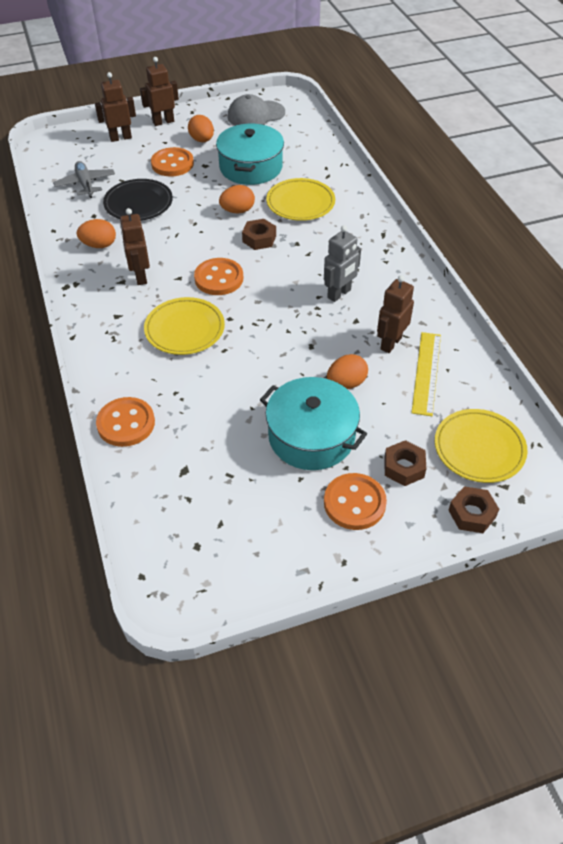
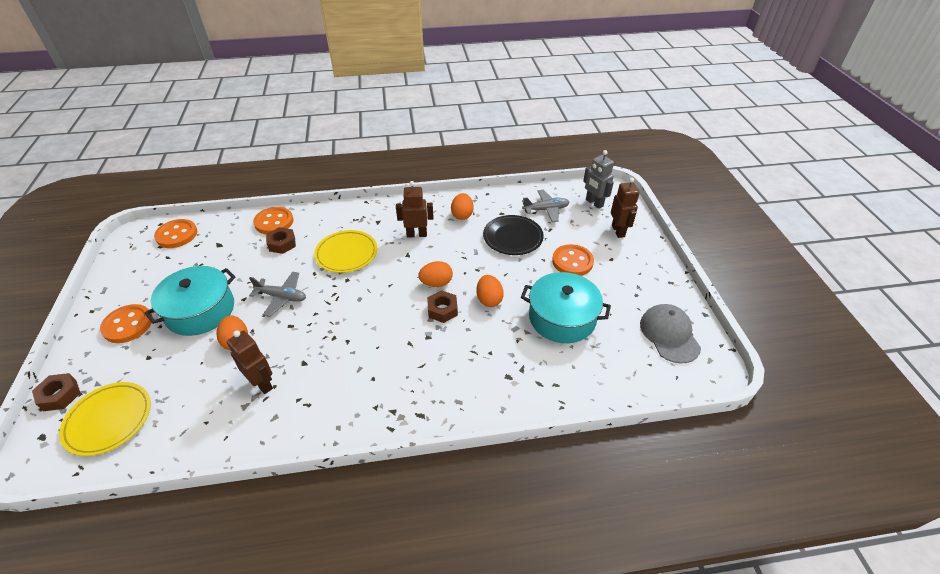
camera: 100 degrees right, 5 degrees down
(163, 122) = (648, 260): brown robot -> none
(202, 140) = (614, 285): orange egg -> orange egg (436, 283)
(219, 278) = (397, 278): orange button -> orange button (177, 235)
(270, 366) = (282, 297): none -> grey plane
(300, 203) = (492, 350): yellow plate -> none
(339, 294) = (343, 357): grey robot -> grey robot (594, 203)
(404, 467) = (133, 361): brown nut -> brown nut (282, 244)
(426, 373) = (212, 403): yellow ruler -> none

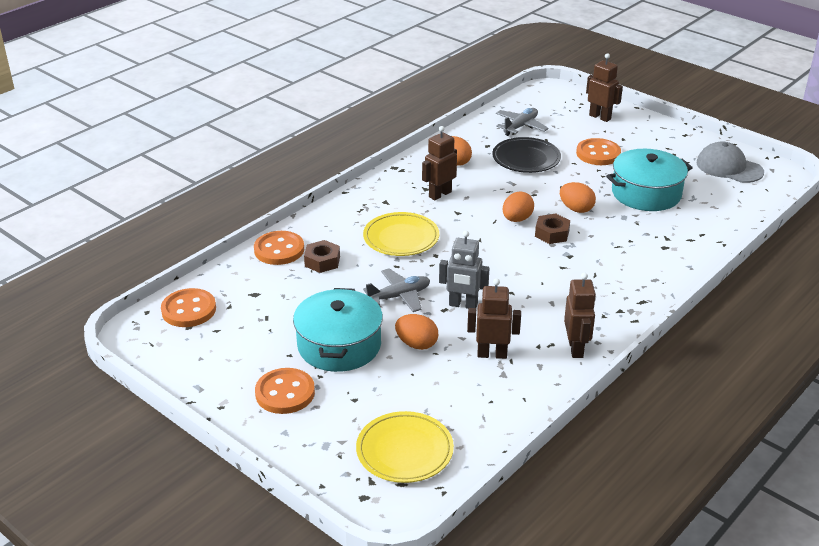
camera: 40 degrees left, 10 degrees down
(60, 395) = (322, 468): brown nut -> none
(316, 421) = (576, 348): none -> brown robot
(594, 203) = (551, 105): grey robot -> grey robot (463, 305)

